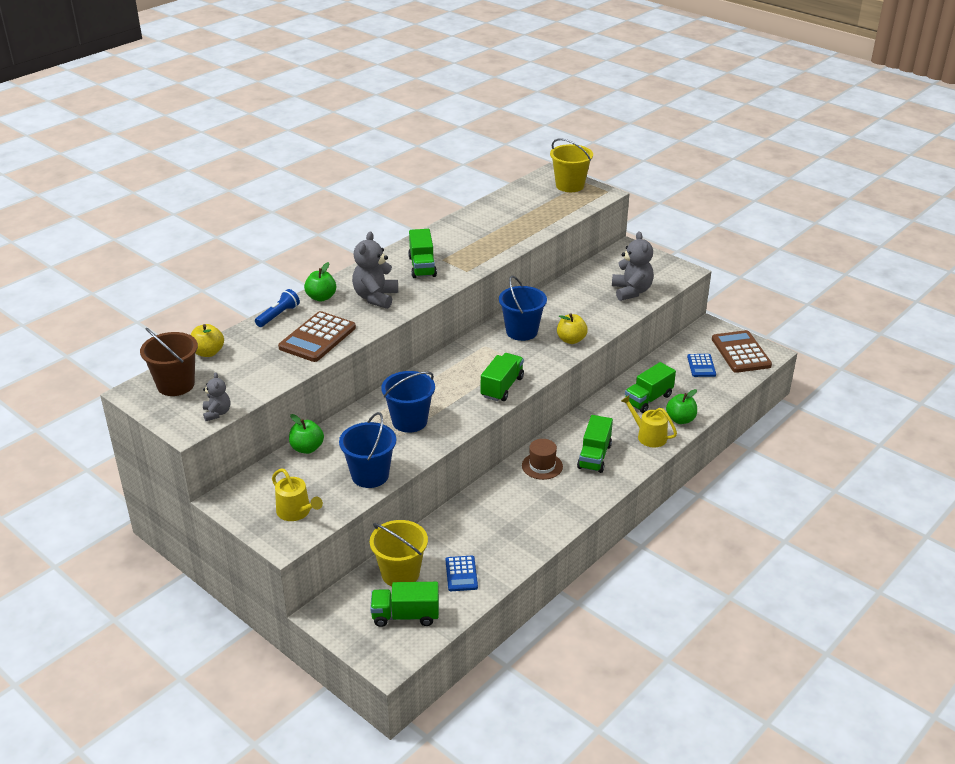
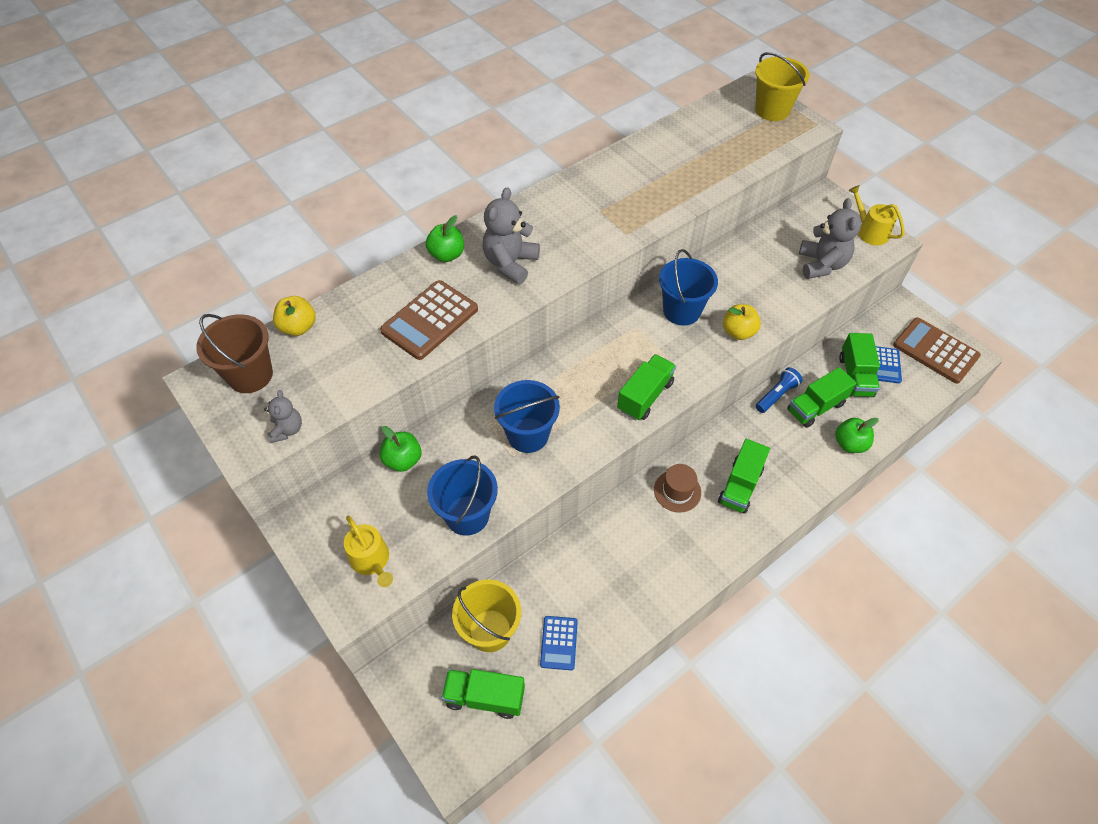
camera: 10 degrees right, 20 degrees up
(278, 315) = (391, 278): blue flashlight -> blue flashlight (776, 395)
(422, 266) = (574, 220): green truck -> green truck (855, 376)
(648, 436) = (808, 464): yellow watering can -> yellow watering can (869, 231)
(741, 352) = (935, 351): brown calculator -> brown calculator turned 45 degrees counterclockwise

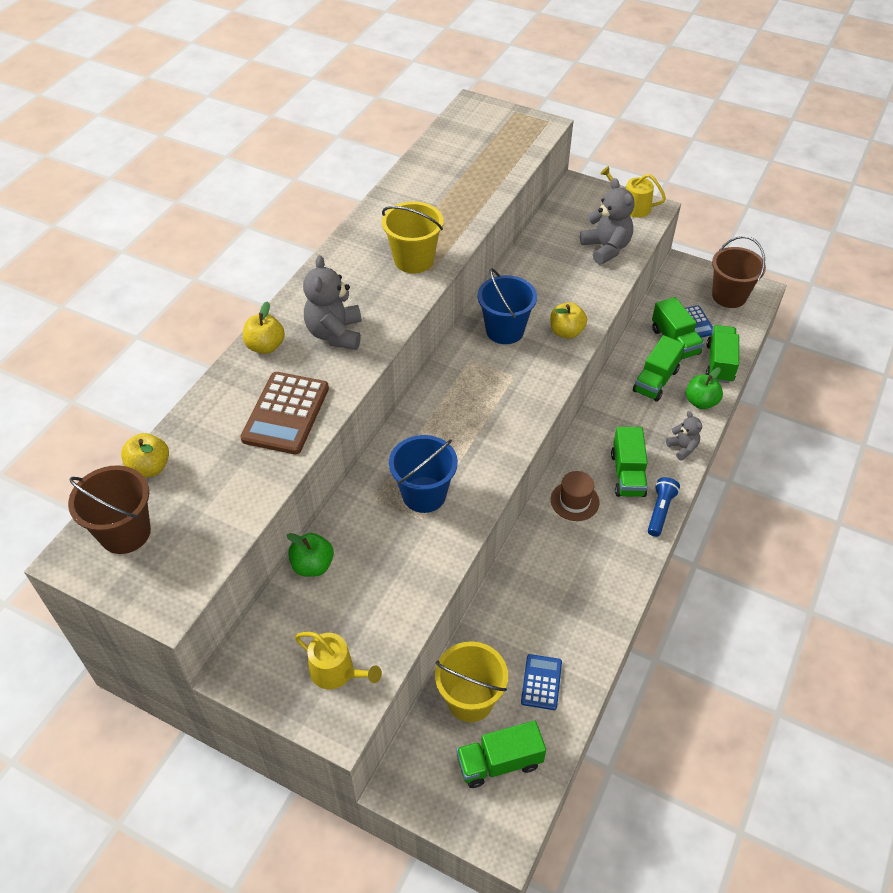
camera: 25 degrees left, 5 degrees down
(287, 430) = (199, 569): grey teddy bear -> grey teddy bear (682, 448)
(447, 255) = (265, 346): green apple -> yellow apple
(467, 515) = (407, 591): blue bucket -> none
(558, 643) = (541, 682): blue calculator -> blue calculator turned 150 degrees counterclockwise
(645, 396) = (514, 419): green truck -> green truck (719, 363)
(772, 110) = (501, 120): yellow bucket -> yellow bucket (414, 260)
(776, 395) = (616, 382): blue flashlight -> blue flashlight (660, 511)
(935, 351) = (729, 296): brown calculator -> brown bucket

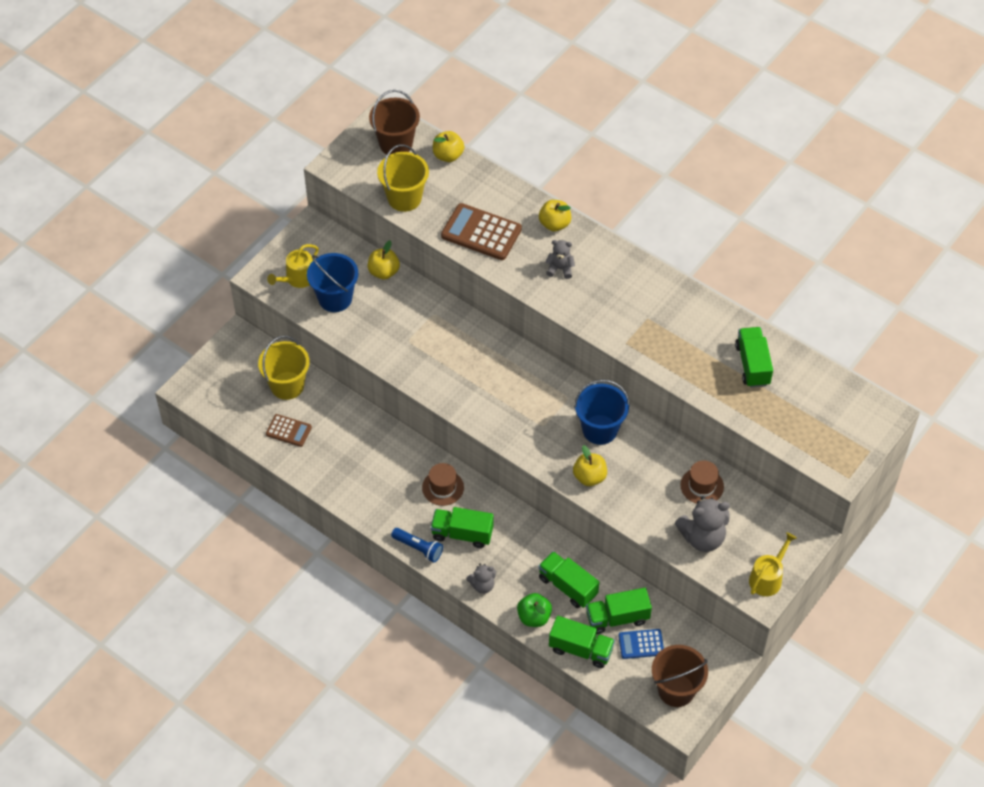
camera: 100 degrees right, 5 degrees up
(313, 565) = (384, 272): green apple -> yellow apple
(335, 334) = (560, 269): grey teddy bear -> grey teddy bear, size x0.57
(414, 260) = (642, 332): yellow bucket -> yellow bucket (404, 198)
(424, 494) = (430, 345): blue bucket -> blue bucket (335, 298)
(499, 762) = (238, 395): green truck -> green truck (752, 365)
(541, 682) = (288, 431): blue calculator -> brown calculator
(548, 253) = (702, 486): none -> brown hat

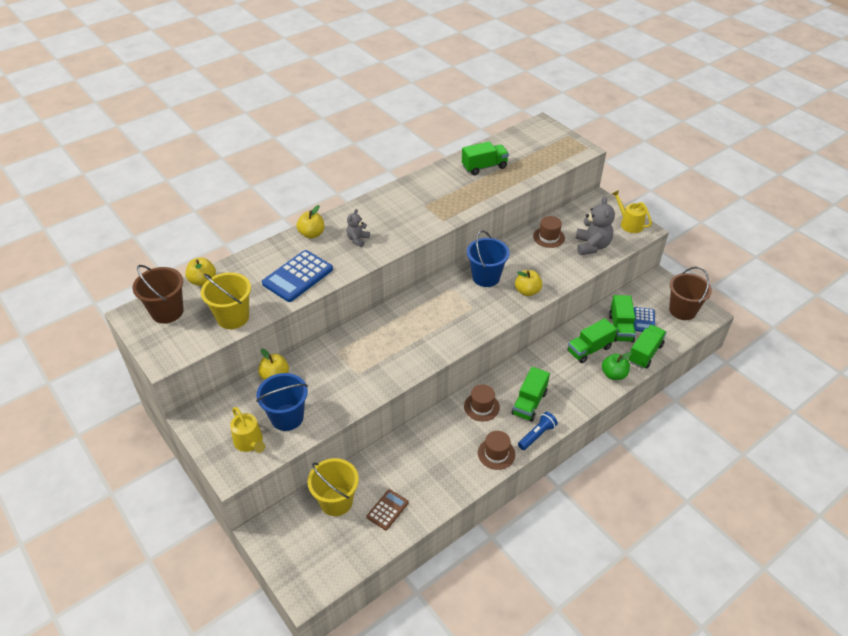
camera: 75 degrees left, 10 degrees down
(382, 513) = (496, 453): none -> brown hat
(481, 232) = (297, 276): brown calculator -> blue calculator
(482, 585) = (580, 400): grey teddy bear -> none
(752, 365) = (484, 167): green truck -> green truck turned 150 degrees clockwise

